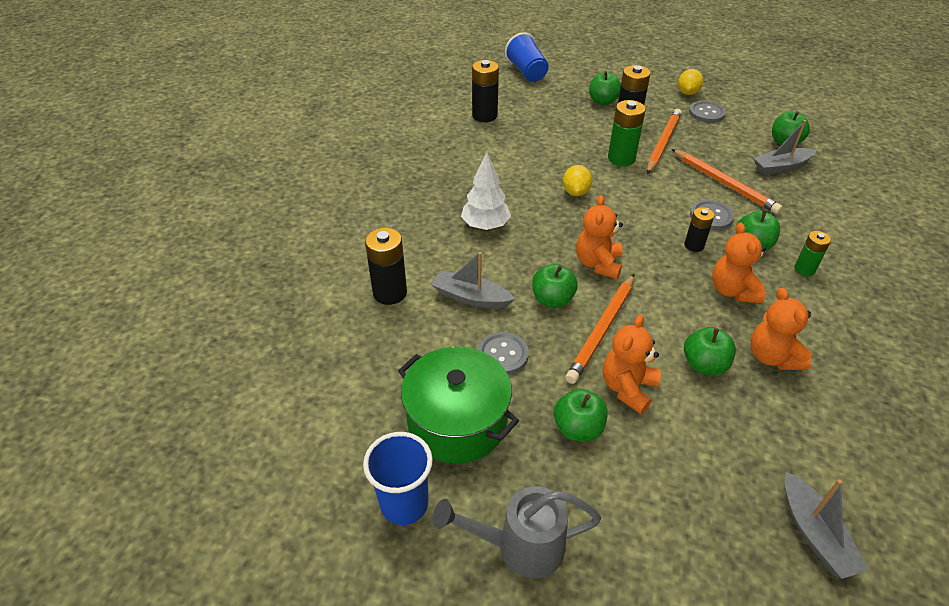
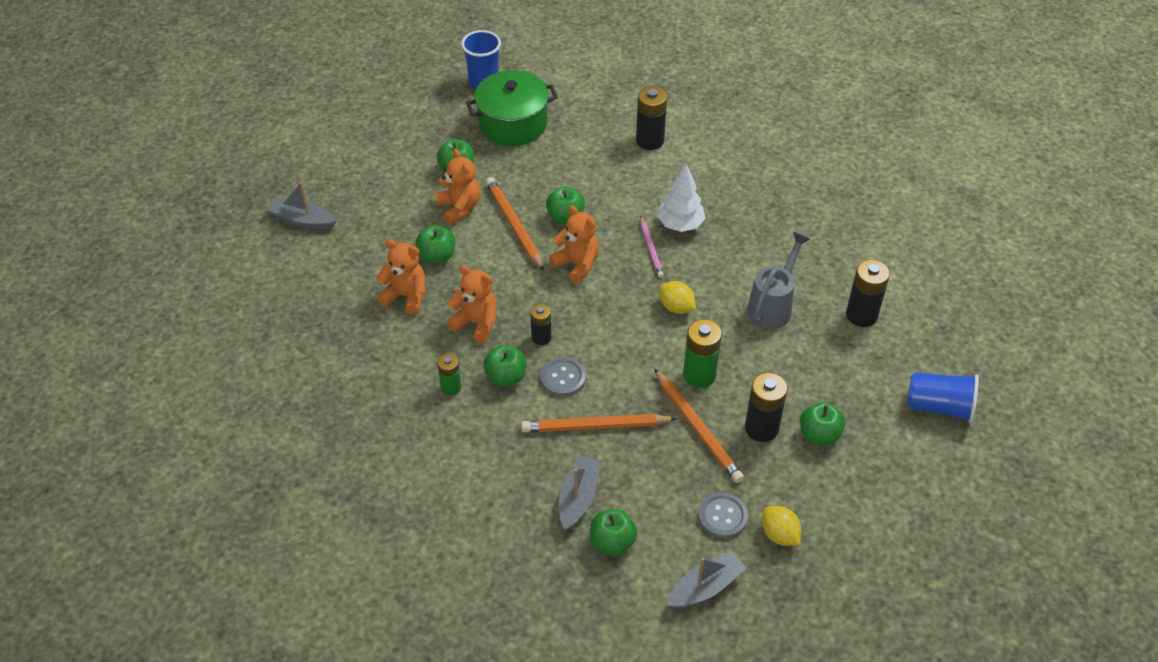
camera: 125 degrees right, 5 degrees up
(471, 297) = (607, 177): grey boat -> grey boat (705, 587)
(502, 354) = (542, 166): grey button -> none
(520, 547) = (418, 111): grey watering can -> grey watering can (773, 306)
(531, 230) = (651, 249): none -> pink pencil

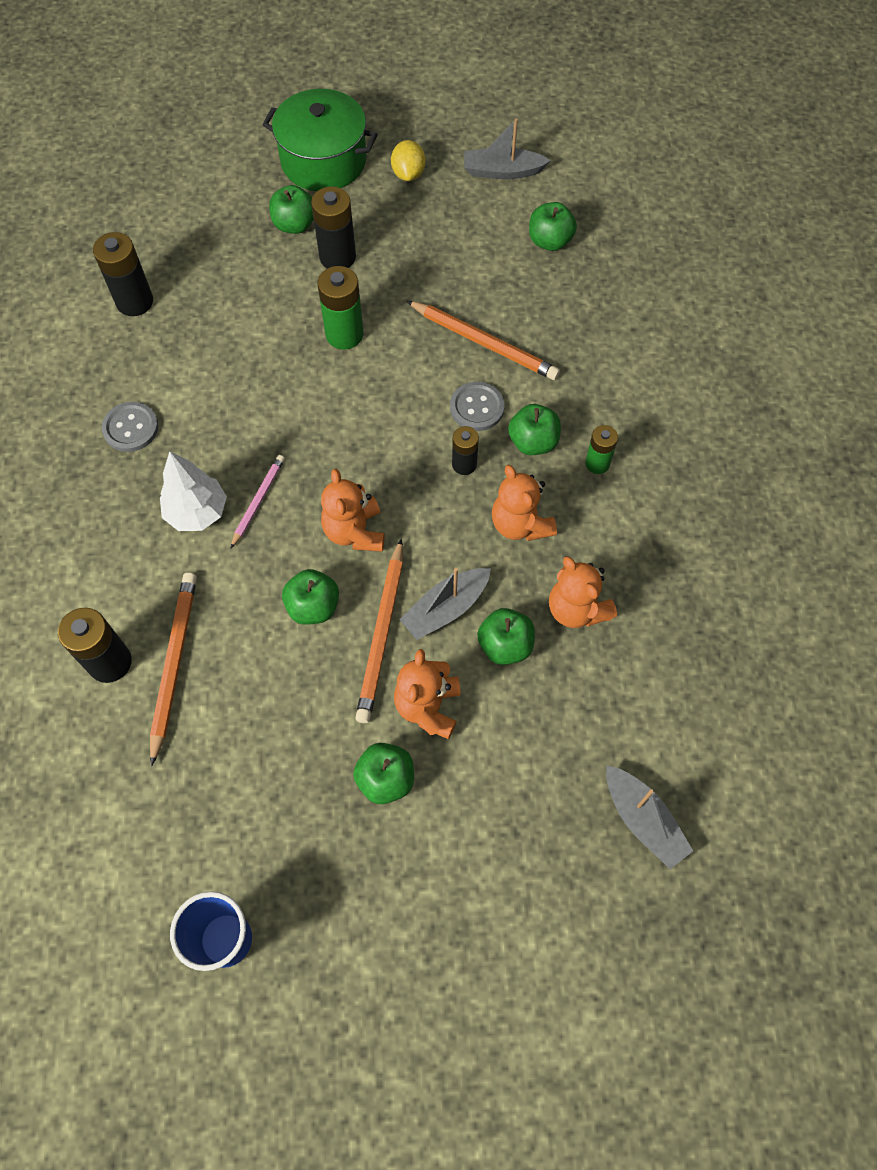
camera: 145 degrees left, 15 degrees up
(513, 123) = (251, 818): green pot -> green pot (323, 161)
(578, 497) = (550, 291): grey boat -> grey boat (445, 608)
(676, 307) = (298, 416): yellow lemon -> none
(697, 428) = (393, 288): orange pencil -> orange pencil (174, 664)
(722, 516) = (440, 210): grey button -> grey button (131, 428)
(773, 306) = (205, 360): grey watering can -> none
(939, 406) = (170, 189): blue cup -> none

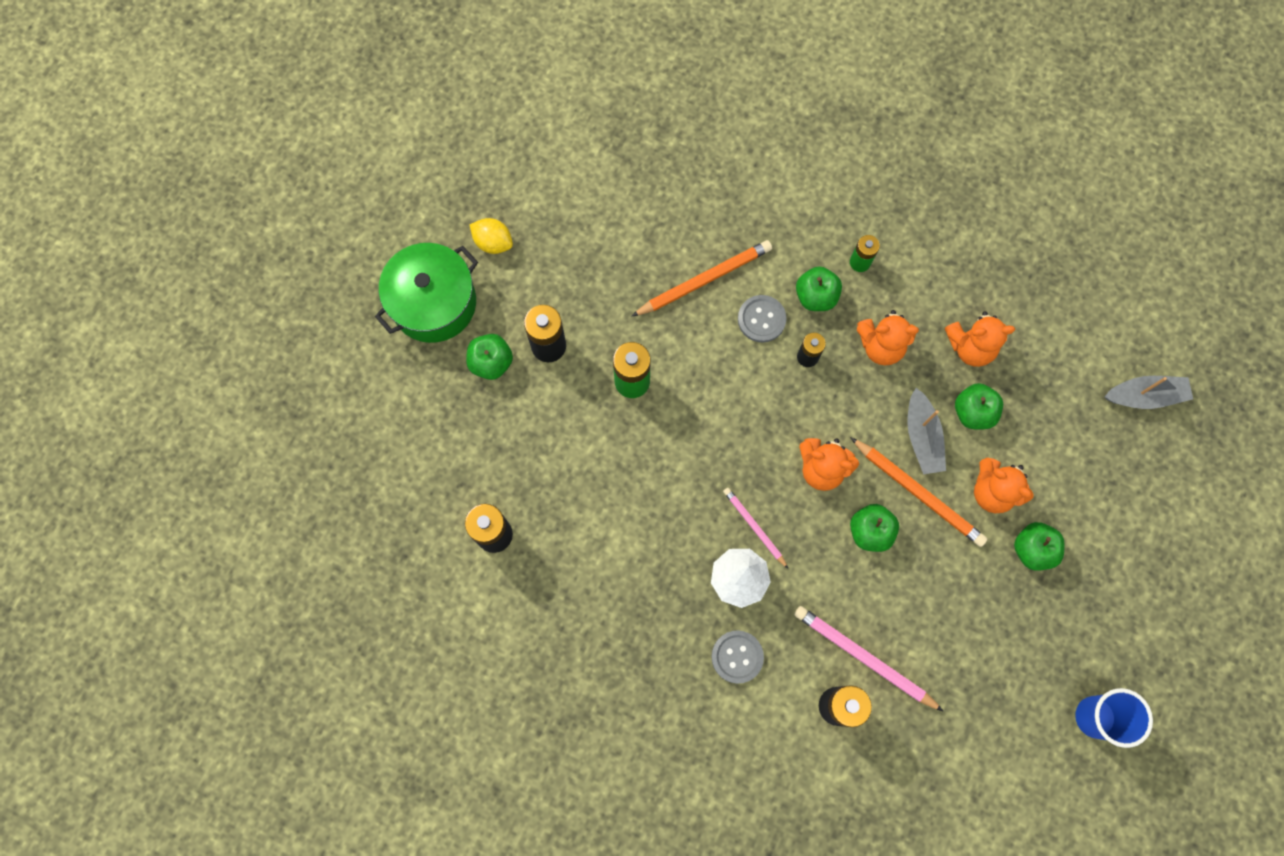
camera: 60 degrees left, 10 degrees up
(131, 428) = (626, 596): grey button -> grey button (737, 657)
(174, 664) = (864, 658): orange pencil -> pink pencil
(502, 171) = (538, 168): grey boat -> none
(550, 241) = (634, 174): green apple -> none

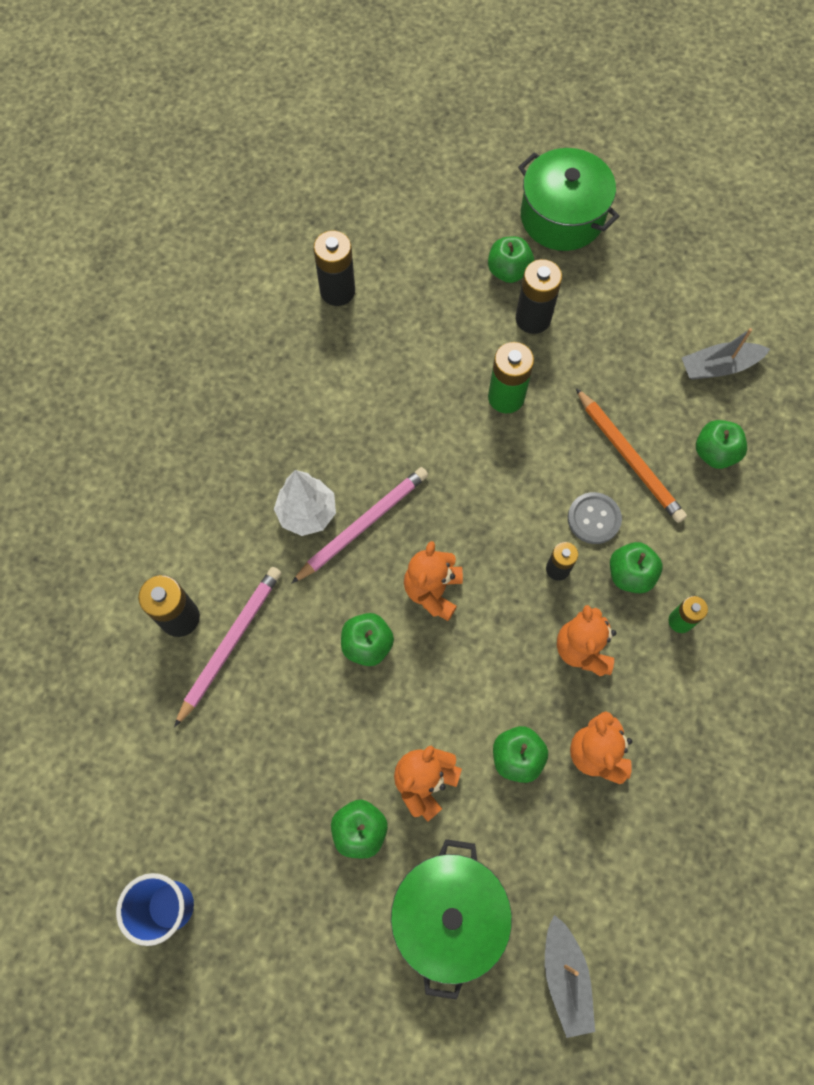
camera: 85 degrees right, 5 degrees down
(493, 242) = (634, 260): yellow lemon -> none
(705, 207) = (714, 453): none -> green apple
(737, 657) = (228, 516): grey button -> none
(754, 527) = (363, 525): pink pencil -> pink pencil, size x1.67
(918, 493) = (414, 696): orange pencil -> none
(922, 437) = (480, 698): grey boat -> grey boat (718, 367)
(1099, 482) = (448, 914): none -> green pot

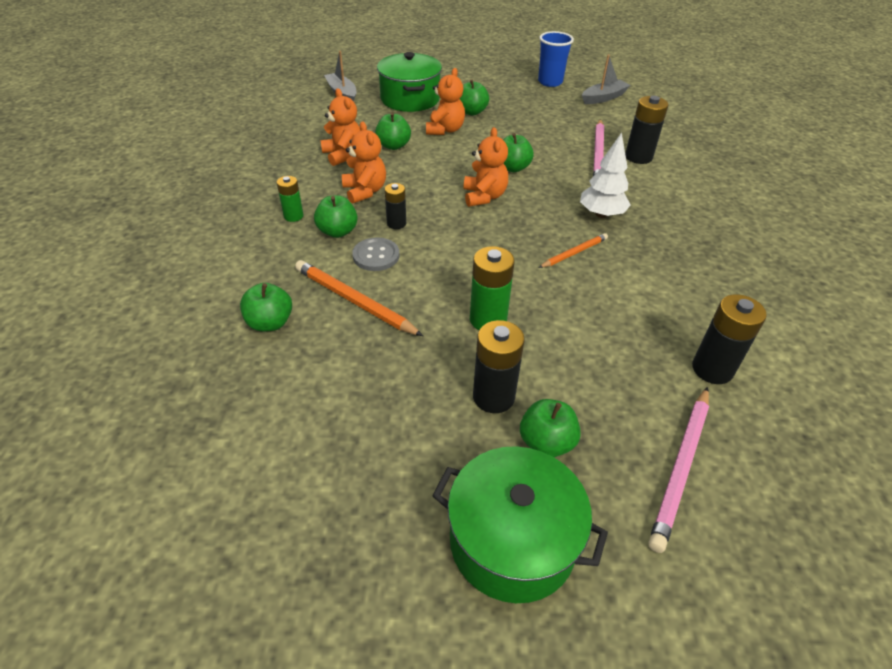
camera: 160 degrees right, 25 degrees down
(363, 525) = (556, 216): pink pencil -> pink pencil (680, 467)
(376, 459) = (574, 253): none -> orange pencil
(718, 367) = (268, 401): grey boat -> grey boat (603, 98)

